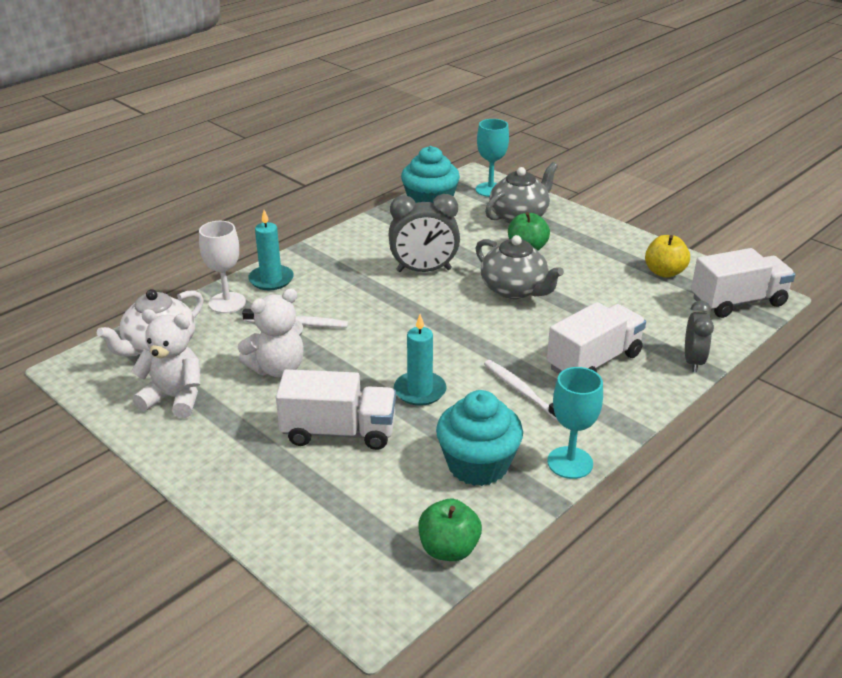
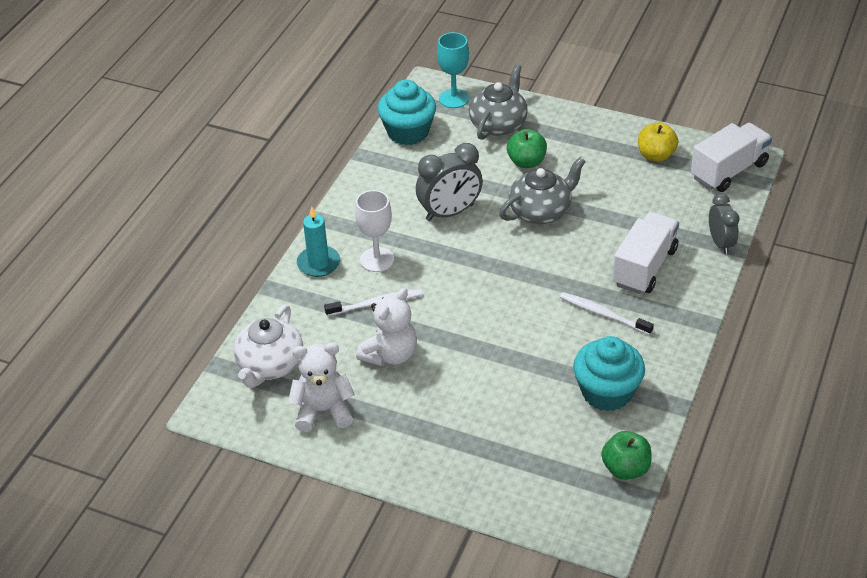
camera: 20 degrees left, 10 degrees up
(227, 303) = (296, 301): white goblet -> white goblet (377, 260)
(339, 432) = (482, 398): white truck -> none
(420, 391) = (522, 339): turquoise candle -> none
(515, 290) = (541, 211): grey teapot -> grey teapot turned 60 degrees counterclockwise
(570, 463) = (673, 367): turquoise goblet -> none

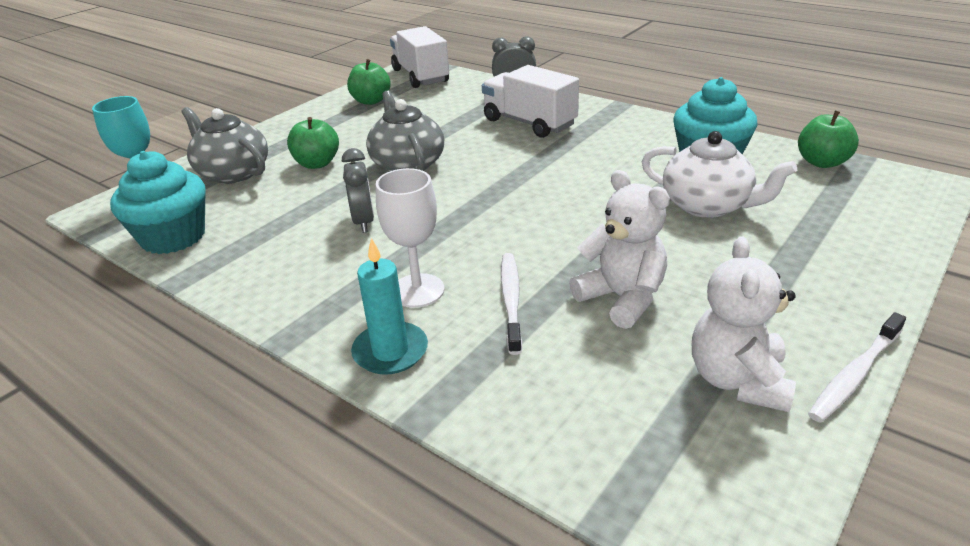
camera: 75 degrees left, 10 degrees down
(270, 365) = (620, 439): white teapot -> white teapot (707, 205)
(450, 212) = (364, 221): grey clock -> grey clock, size x0.65
(603, 314) = (590, 149): white toothbrush -> white toothbrush (854, 375)
(656, 155) = (371, 101): yellow apple -> green apple

